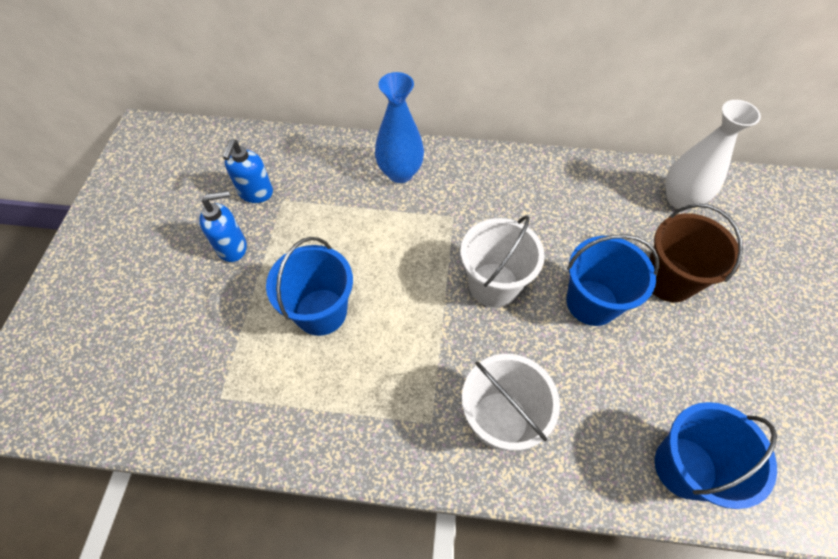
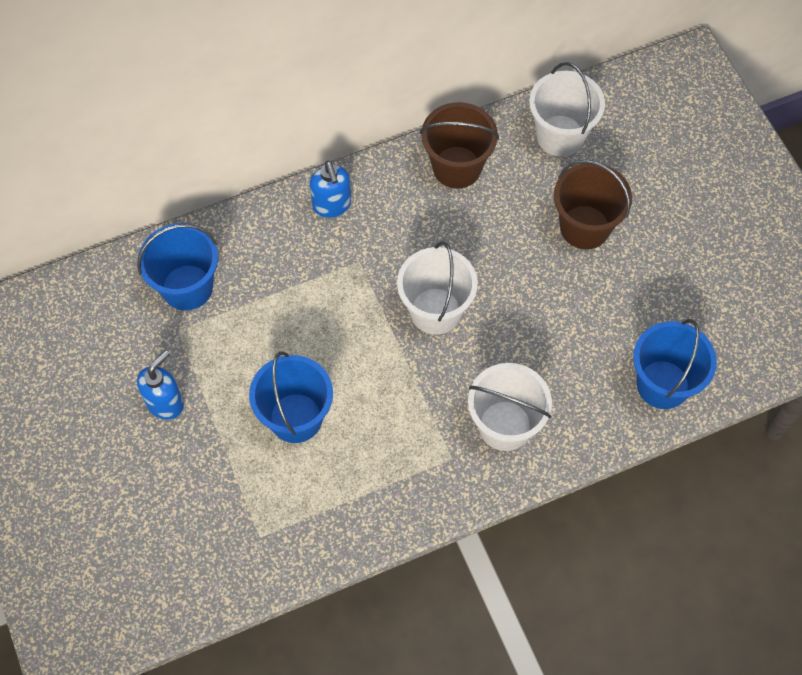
camera: 30 degrees left, 5 degrees up
(256, 193) = (145, 337): blue soap dispenser -> blue soap dispenser (332, 205)
(400, 173) = (278, 240): blue vase -> none
(576, 184) = (457, 167): none -> brown bucket
(591, 302) = (529, 283): blue bucket -> blue bucket (187, 287)
(680, 199) = (560, 136): white vase -> white bucket

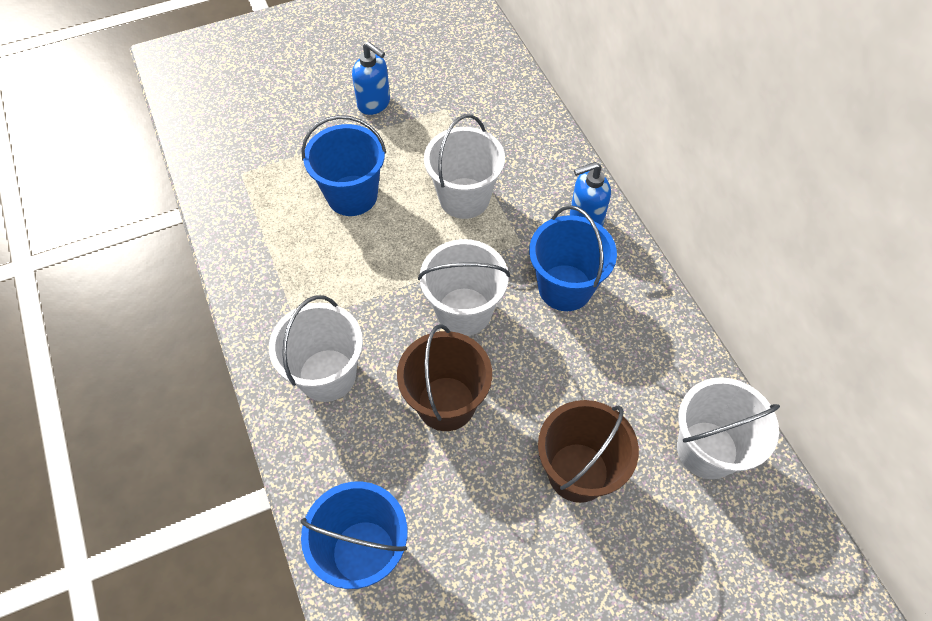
camera: 90 degrees right, 5 degrees down
(187, 287) = (488, 112): blue bucket -> blue bucket (565, 287)
(303, 311) = (464, 198): none -> white bucket
(457, 167) = (646, 334): brown bucket -> brown bucket (446, 403)

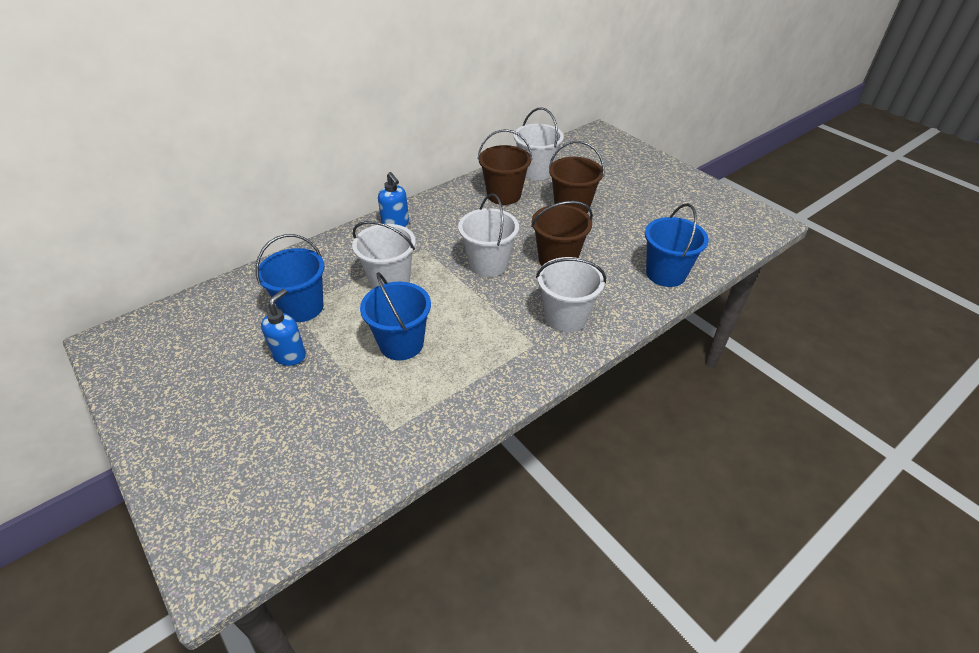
camera: 105 degrees left, 15 degrees down
(565, 287) = (454, 226): blue bucket -> blue bucket (302, 307)
(636, 375) = (504, 195): none -> brown bucket

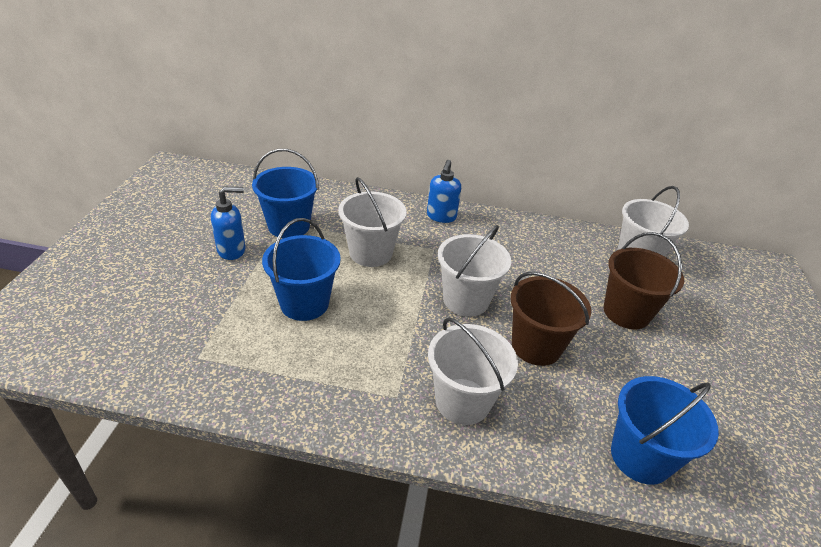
camera: 45 degrees right, 5 degrees down
(504, 195) = (571, 256): brown bucket -> none

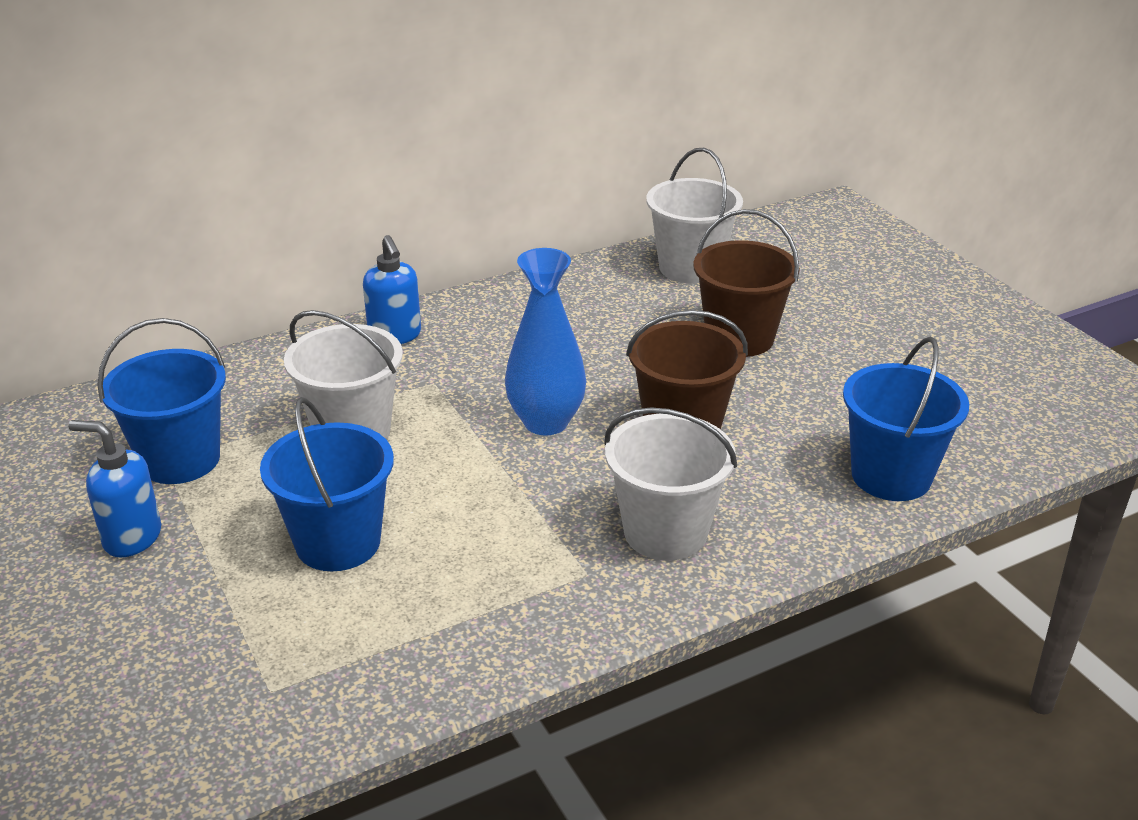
camera: 35 degrees left, 5 degrees down
(232, 250) = (131, 538): blue soap dispenser -> blue soap dispenser turned 105 degrees counterclockwise
(466, 300) = (546, 422): white bucket -> blue vase

